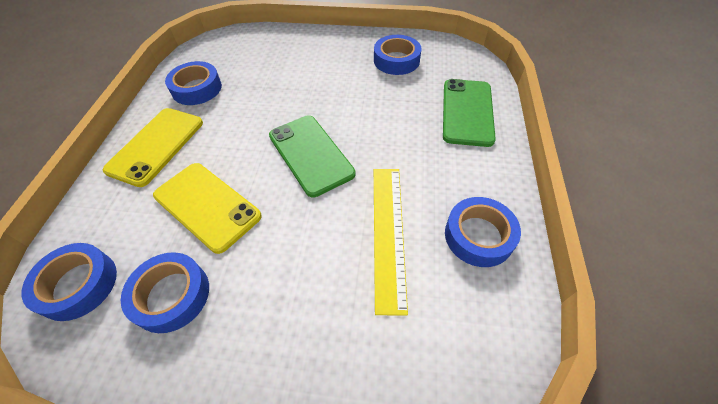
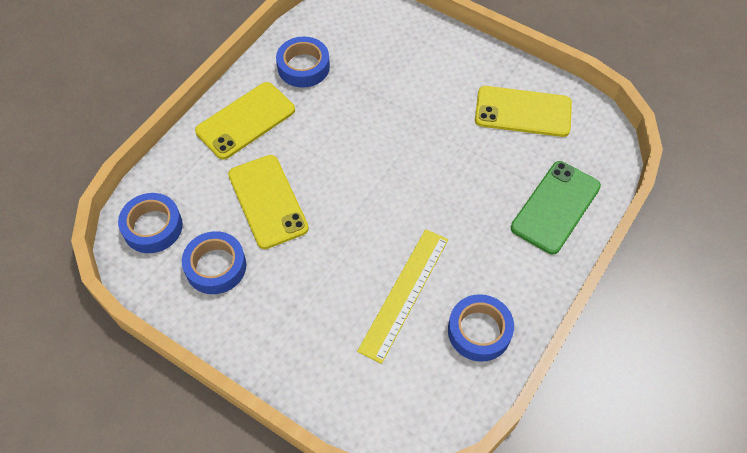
camera: 25 degrees right, 5 degrees up
(310, 154) = (377, 189): green phone -> none
(396, 60) = (523, 112): blue tape -> yellow phone

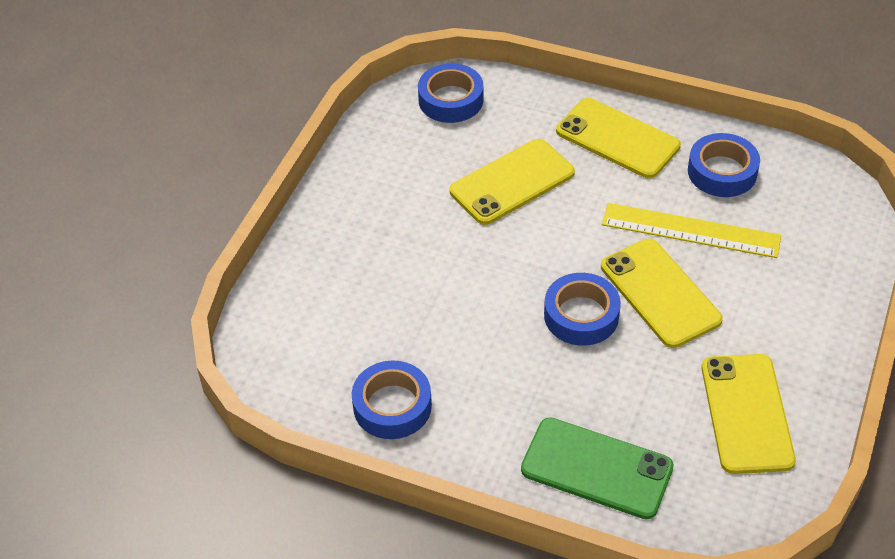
camera: 80 degrees right, 10 degrees down
(216, 266) = (417, 159): blue tape -> blue tape (581, 315)
(404, 294) = (424, 327): yellow ruler -> yellow ruler (690, 231)
(409, 132) = (660, 293): none -> yellow phone

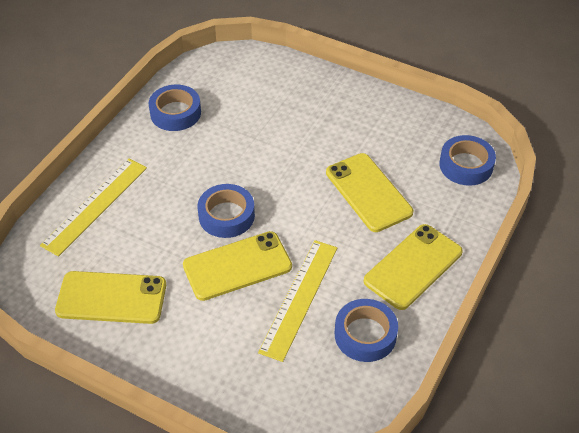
camera: 95 degrees right, 0 degrees up
(596, 468) = (95, 205): green phone -> yellow ruler

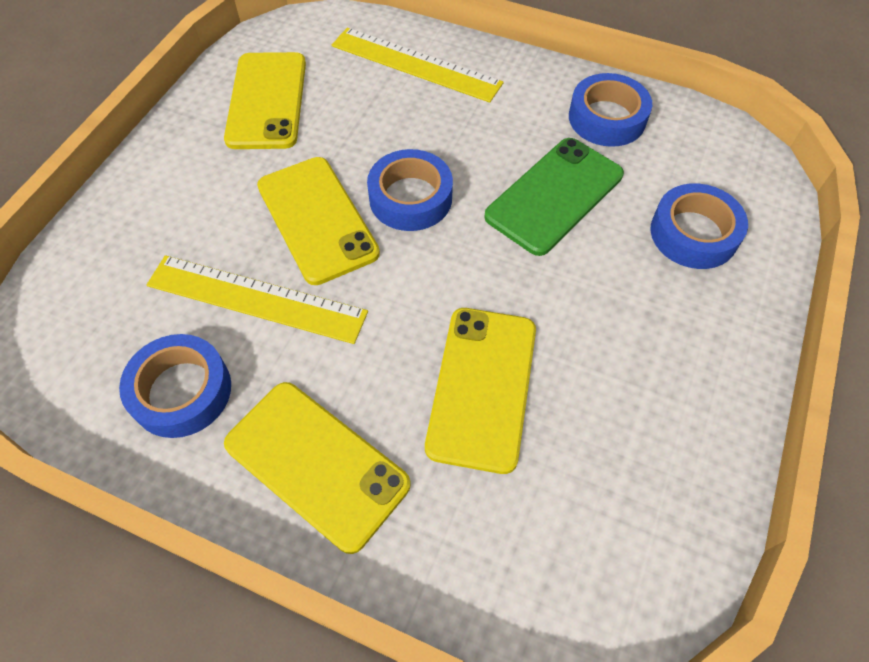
camera: 85 degrees right, 10 degrees up
(236, 146) = (554, 196): none -> green phone
(368, 192) = (482, 387): yellow phone -> yellow phone turned 45 degrees counterclockwise
(466, 165) = (583, 571): blue tape -> blue tape (693, 233)

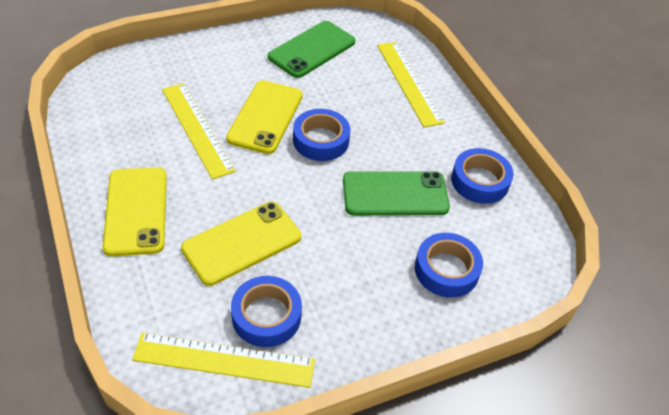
camera: 40 degrees right, 10 degrees down
(181, 391) = (123, 140): blue tape -> blue tape (266, 316)
(267, 101) = (312, 49): yellow phone -> green phone
(637, 535) = (224, 360): none -> yellow ruler

